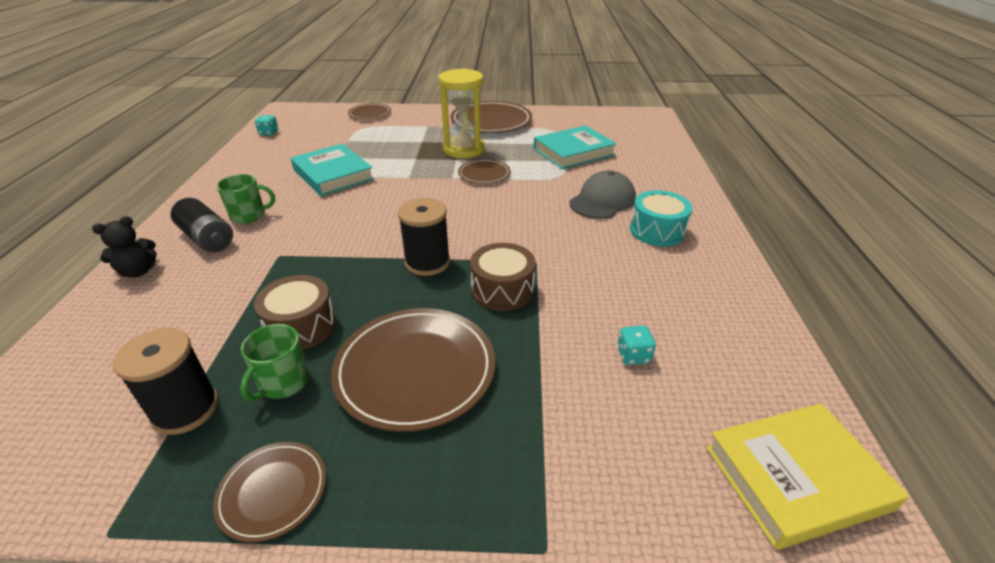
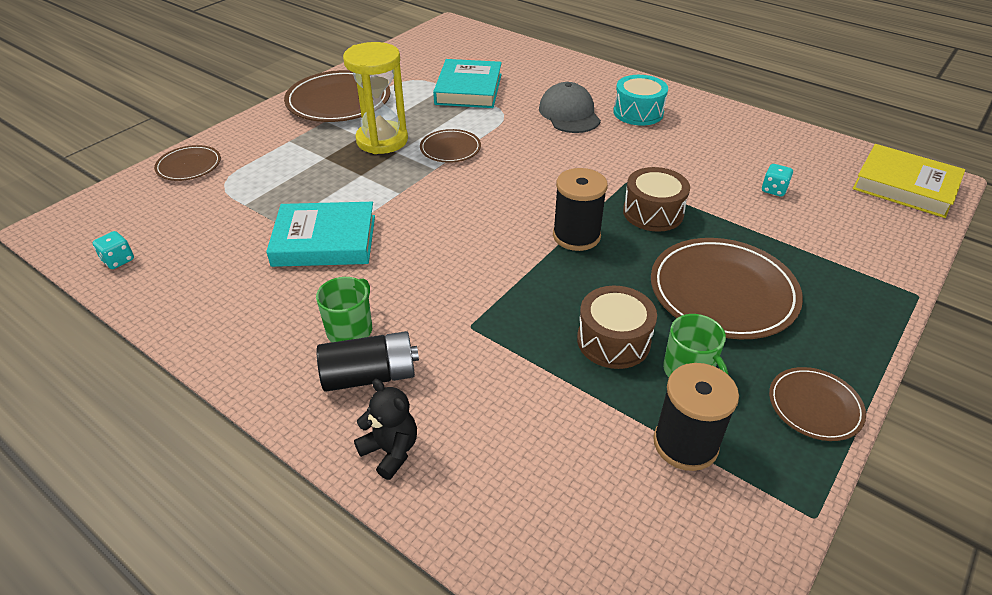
camera: 55 degrees left, 5 degrees up
(138, 271) = (390, 451): black teddy bear -> black teddy bear turned 45 degrees counterclockwise
(796, 477) = (905, 186): yellow book -> yellow book turned 75 degrees counterclockwise

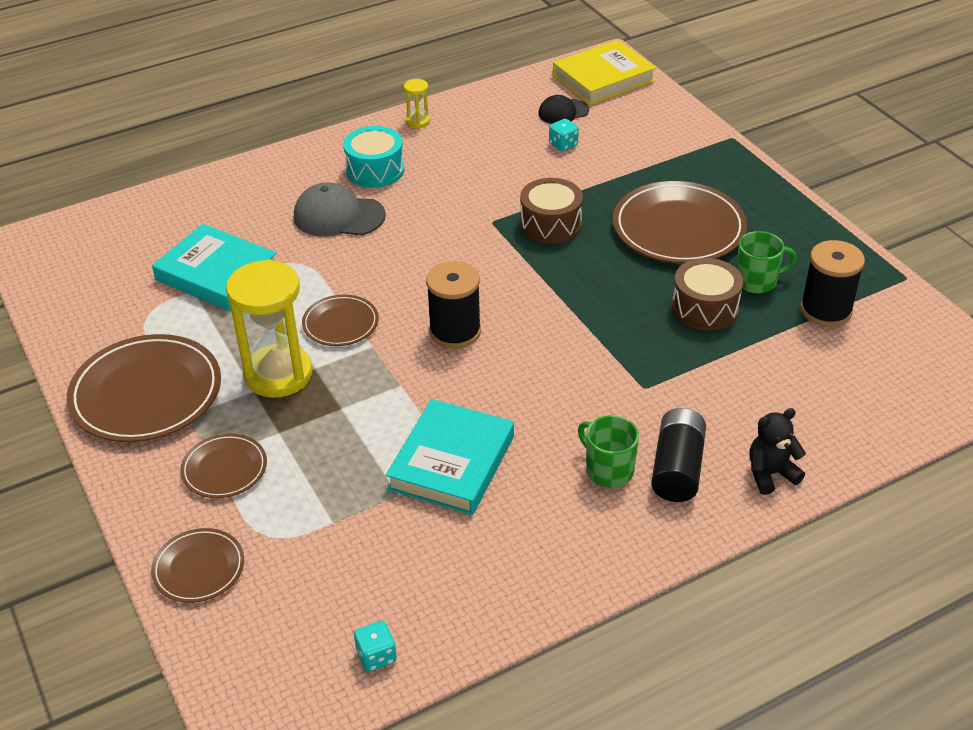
camera: 65 degrees left, 0 degrees up
(576, 236) = (556, 282): black spool -> black spool (455, 331)
(720, 113) = (418, 121): none -> yellow hourglass
(814, 406) = (816, 236): brown plate -> brown plate (224, 469)
(822, 177) = (563, 112): none -> black cap

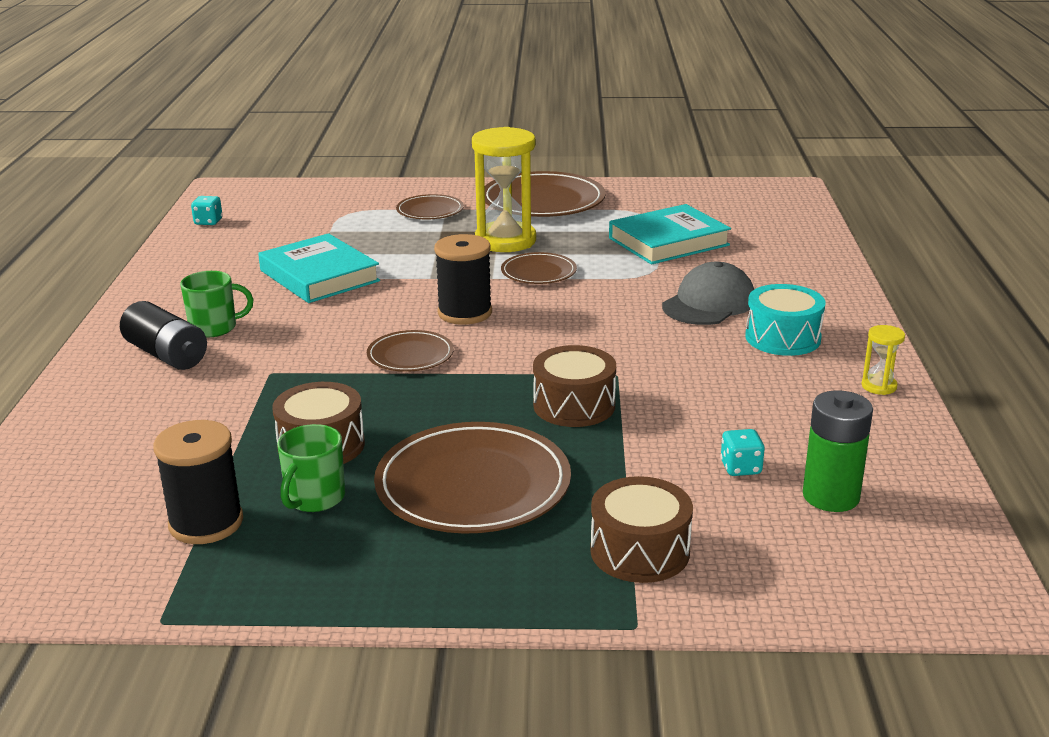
camera: 120 degrees right, 15 degrees down
(199, 568) = (355, 193): brown plate -> brown plate (410, 355)
(563, 112) = (831, 496): black cap -> green battery
(603, 78) = (916, 569): yellow book -> none
(675, 153) = (640, 551): none -> brown drum
(770, 474) = (89, 392): black teddy bear -> none

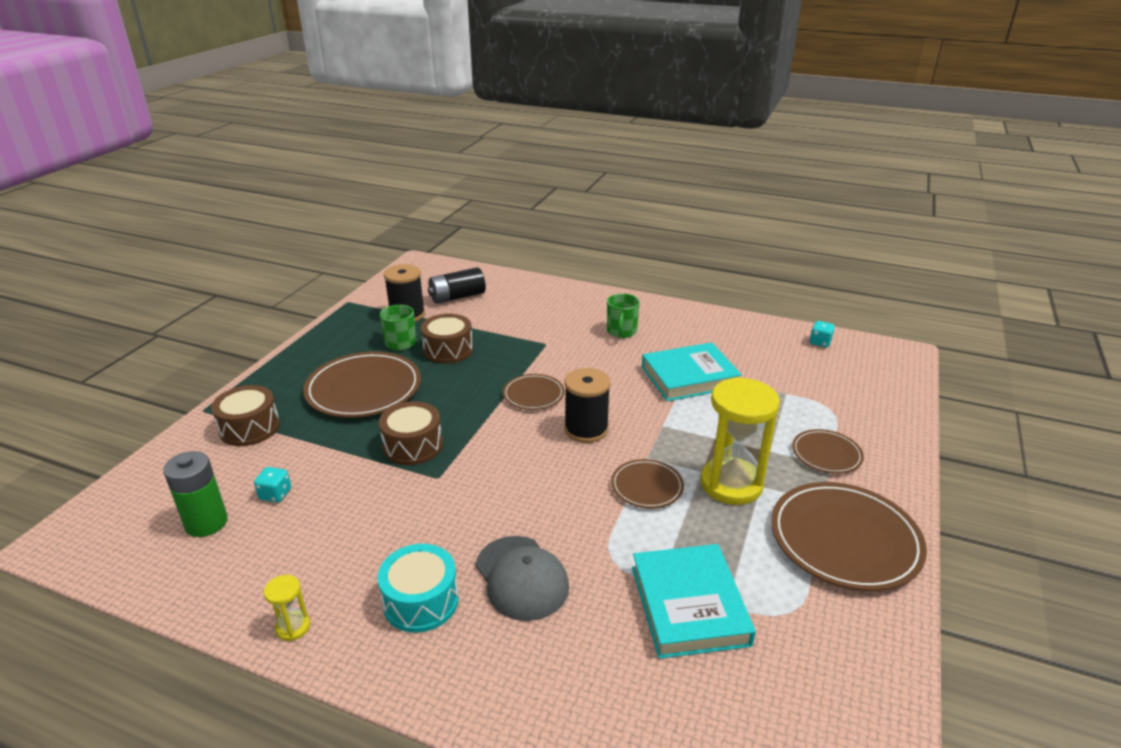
camera: 110 degrees right, 5 degrees up
(167, 355) = (592, 315): black battery -> black battery (457, 297)

